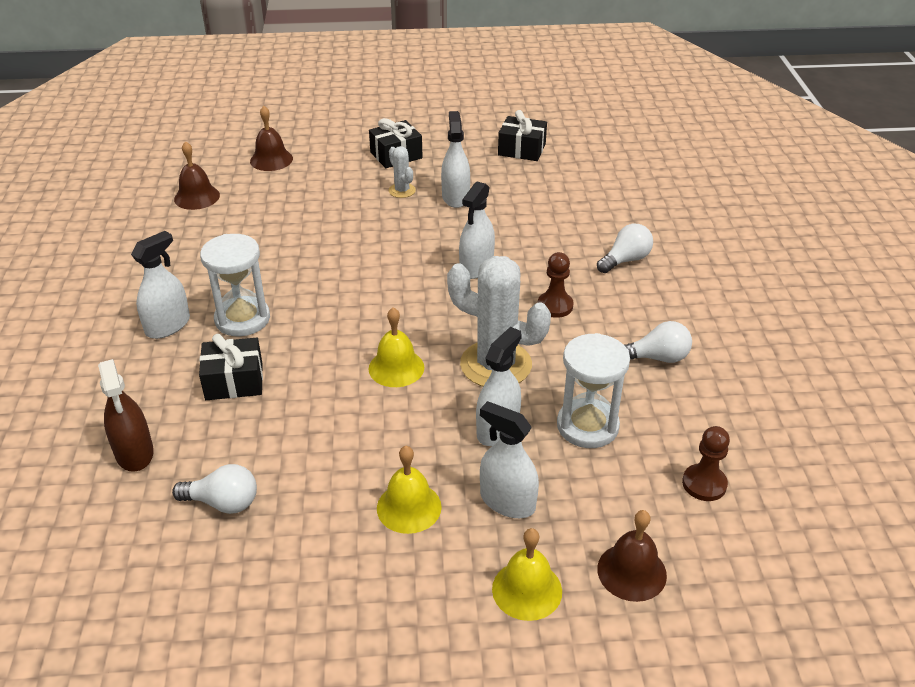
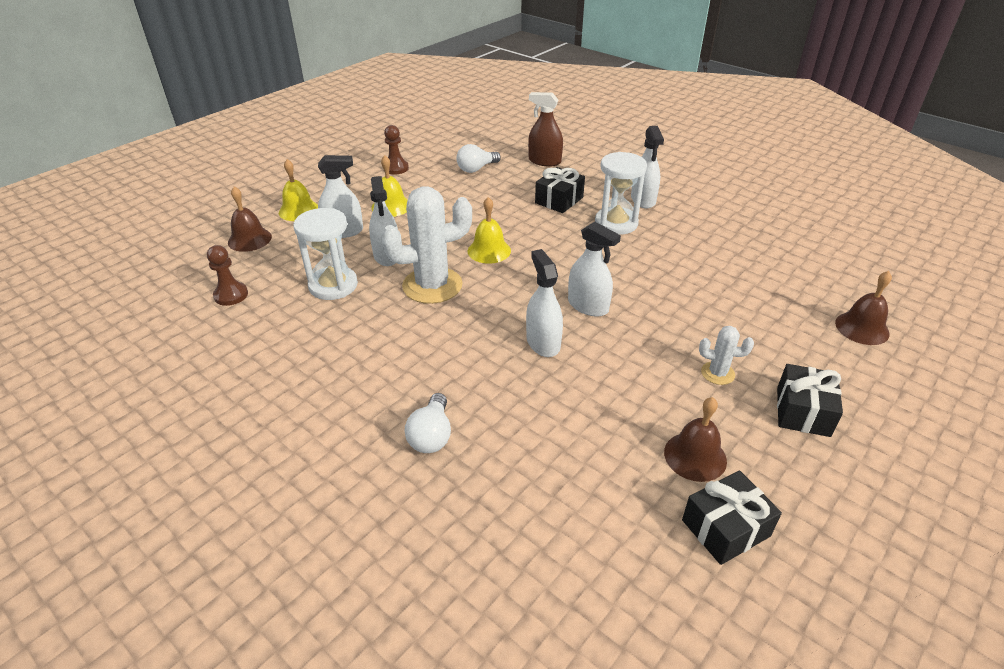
camera: 135 degrees right, 0 degrees up
(197, 197) = (816, 265): brown bell -> brown bell (695, 456)
(455, 197) = (668, 400): white spray bottle -> white spray bottle (588, 306)
(555, 306) = (442, 349): brown pawn -> brown pawn (396, 168)
(657, 358) = (322, 356): white light bulb -> none

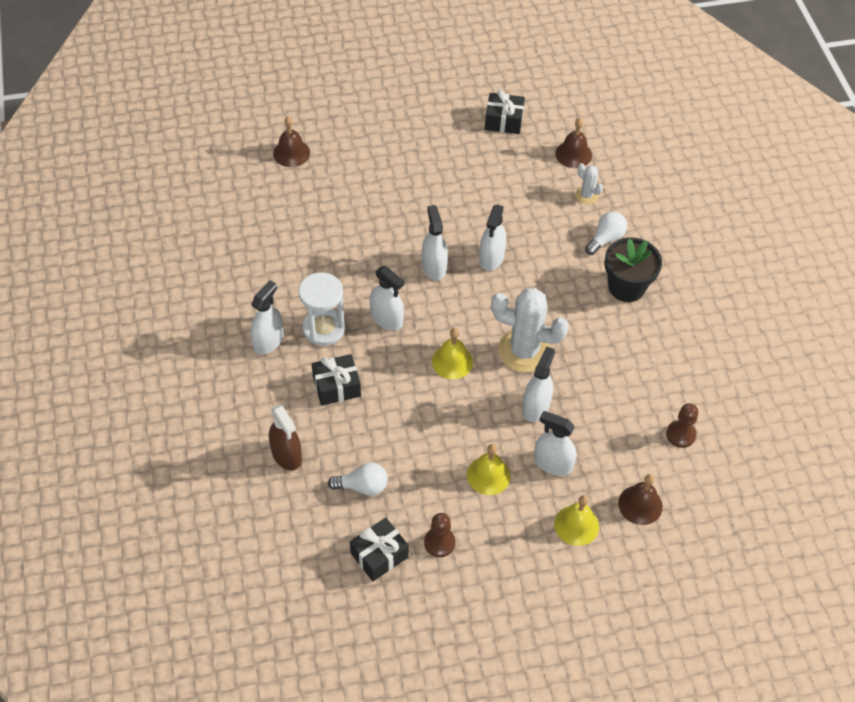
camera: 145 degrees left, 15 degrees up
(333, 285) = (597, 397): white hourglass -> none
(366, 393) = (626, 287): none -> black flower pot
(577, 251) = (386, 318): none -> white spray bottle
(695, 456) = (480, 152): brown bell -> brown bell (573, 154)
(717, 373) = (413, 180): white cactus -> white cactus (586, 195)
(803, 411) = (398, 138): black gift -> black gift (379, 555)

